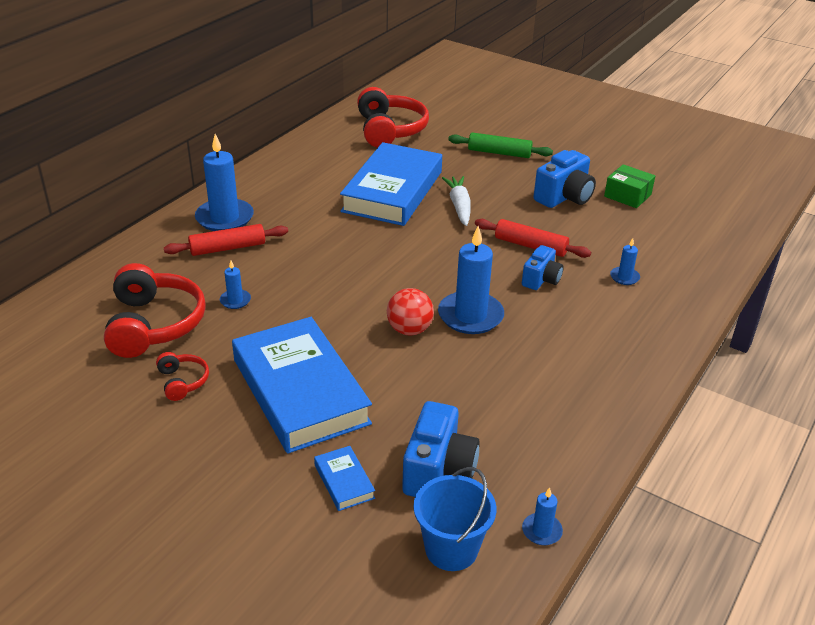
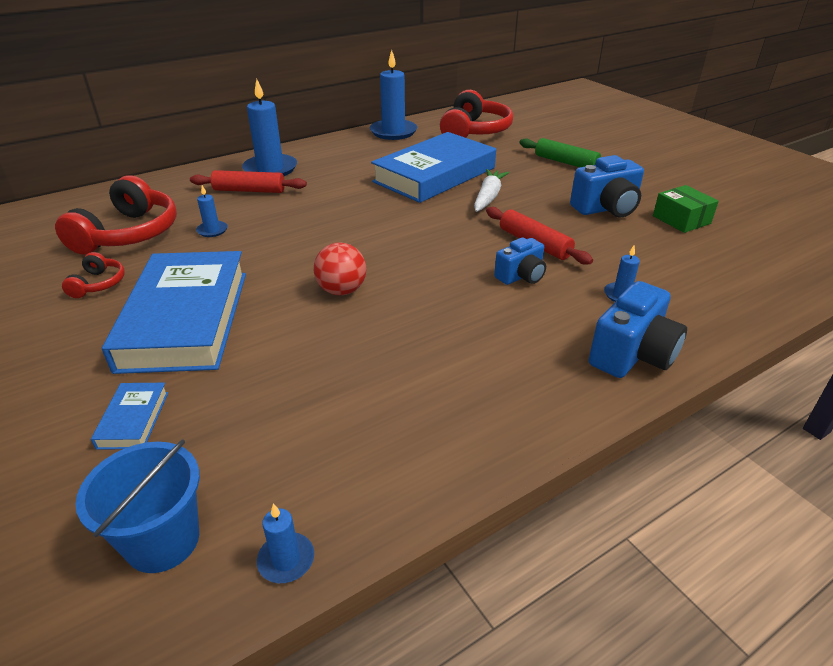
camera: 25 degrees right, 0 degrees up
(438, 470) = (237, 440): blue camera -> blue camera (632, 355)
(470, 316) = (415, 292): blue candle -> blue candle (393, 132)

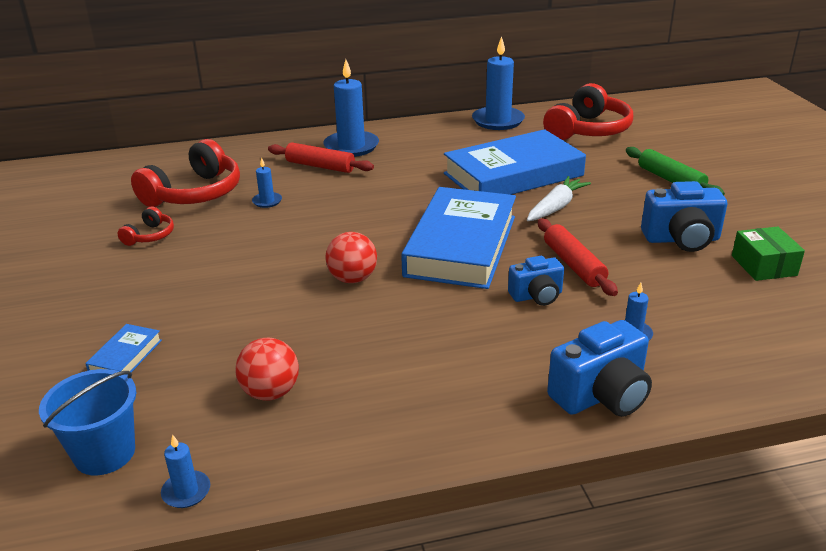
camera: 20 degrees right, 5 degrees down
(185, 319) = (205, 280): blue book -> blue book (461, 245)
(321, 423) = (270, 392): none -> red ball

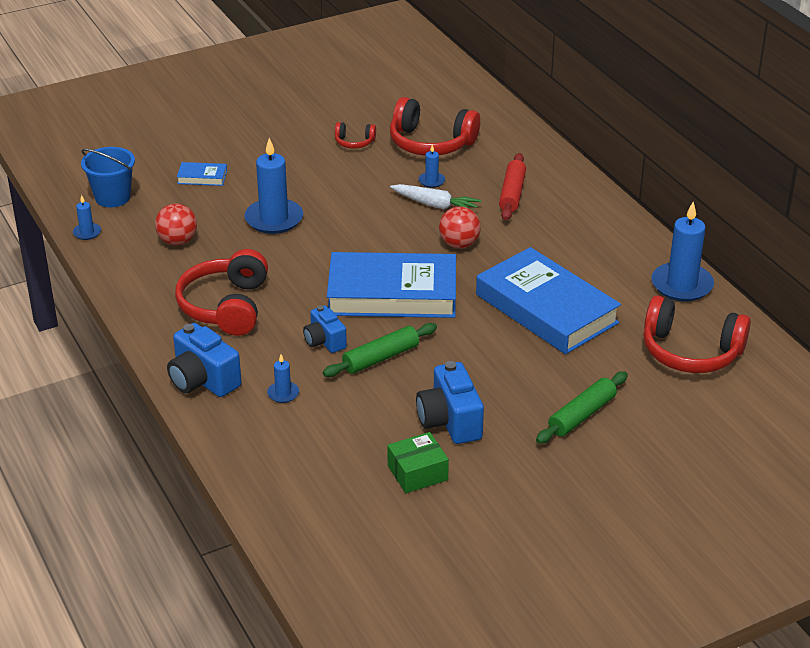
camera: 75 degrees right, 5 degrees up
(351, 146) = (564, 202): blue candle -> blue candle (274, 219)
(352, 279) = (322, 248): red ball -> red ball (459, 244)
(445, 362) = (226, 306): none -> red headphones
(556, 207) = (486, 341): white carrot -> white carrot (435, 205)
(573, 265) = (380, 358): red rolling pin -> green rolling pin

